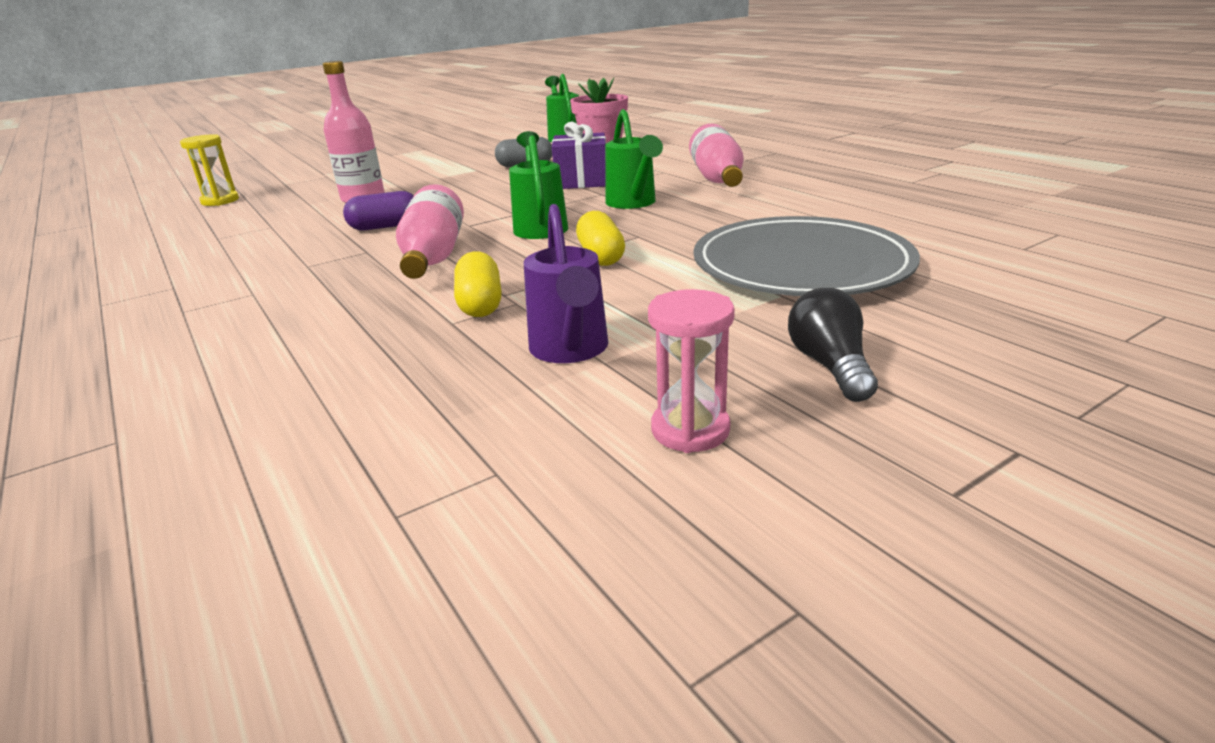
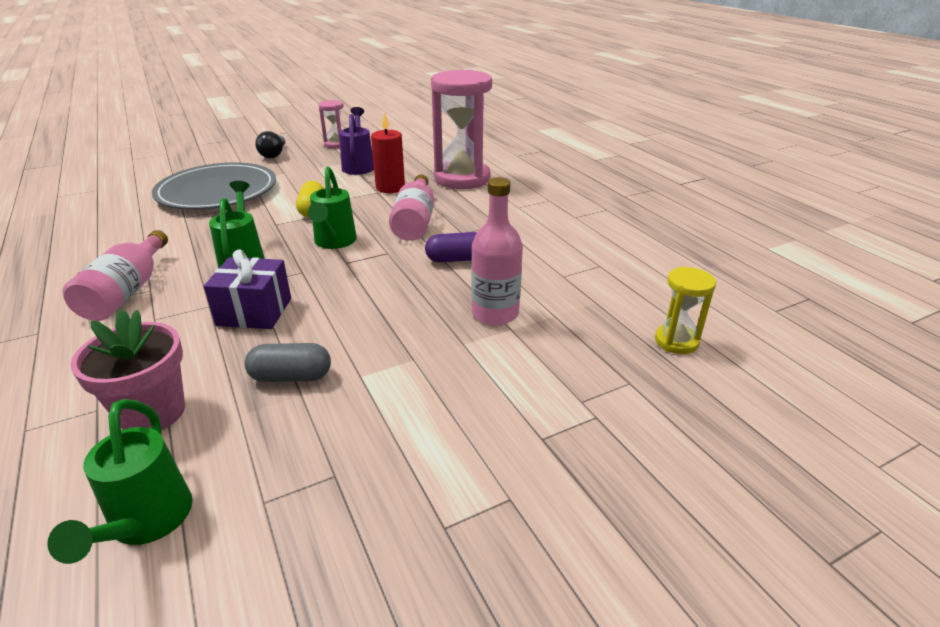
camera: 175 degrees left, 5 degrees up
(324, 339) = (462, 179): none -> pink hourglass
(480, 304) = (390, 188): yellow capsule -> red candle

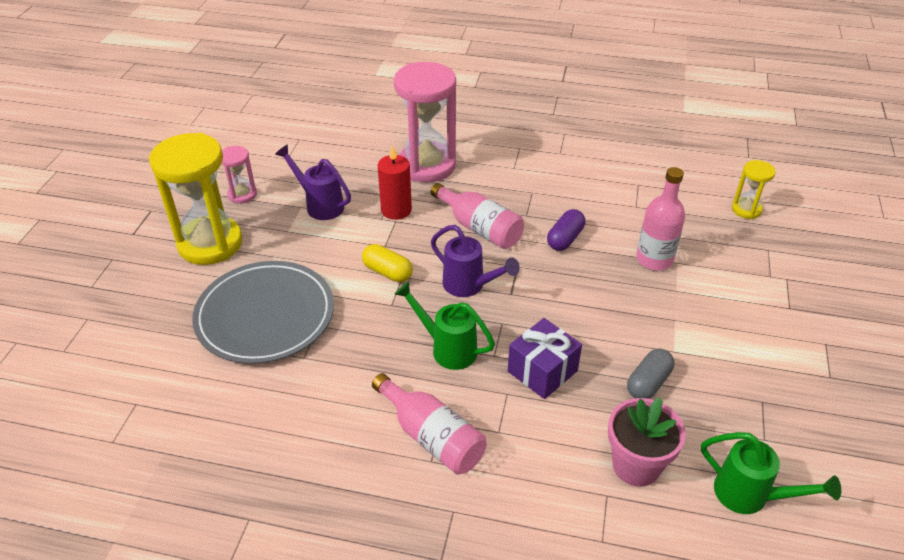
camera: 50 degrees left, 10 degrees up
(274, 154) = (210, 244): black light bulb -> yellow hourglass
(334, 243) = (469, 286): green watering can -> purple watering can

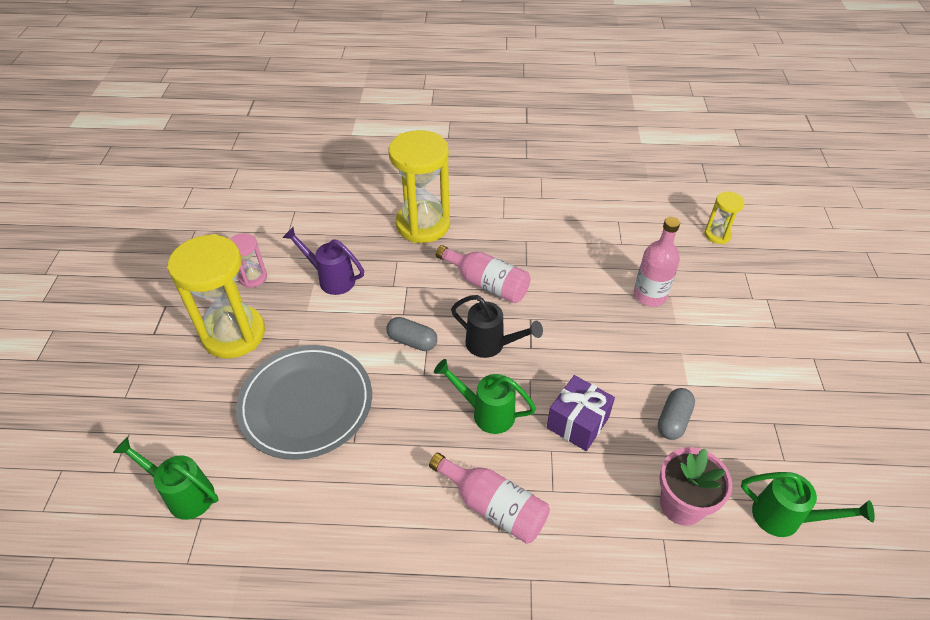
camera: 10 degrees left, 5 degrees up
(125, 380) = (183, 494): none -> green watering can
(387, 272) = (412, 341): yellow capsule -> grey capsule
(396, 210) = (405, 275): red candle -> none
(427, 165) = (423, 225): pink hourglass -> yellow hourglass
(469, 286) = (491, 345): purple watering can -> black watering can
(565, 239) = (566, 285): purple capsule -> none

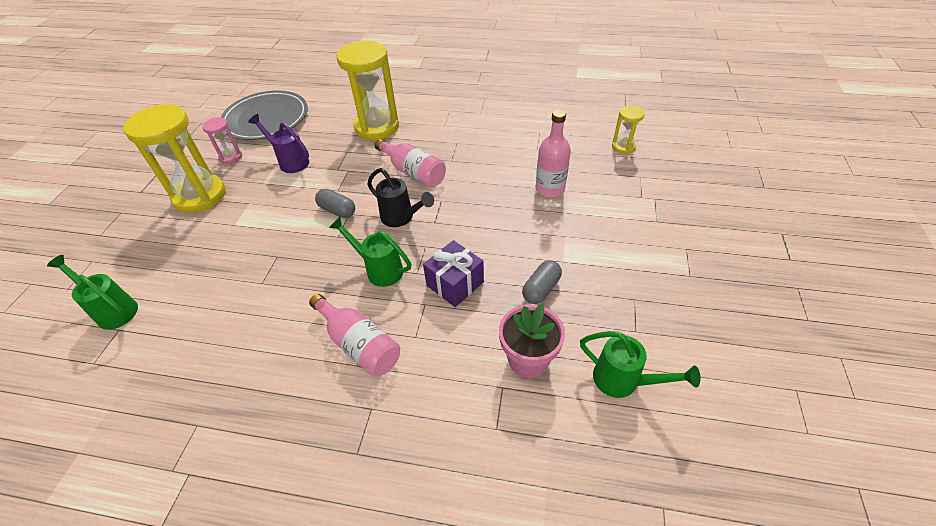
camera: 10 degrees right, 0 degrees up
(306, 404) = (235, 251): grey plate -> grey plate (266, 119)

